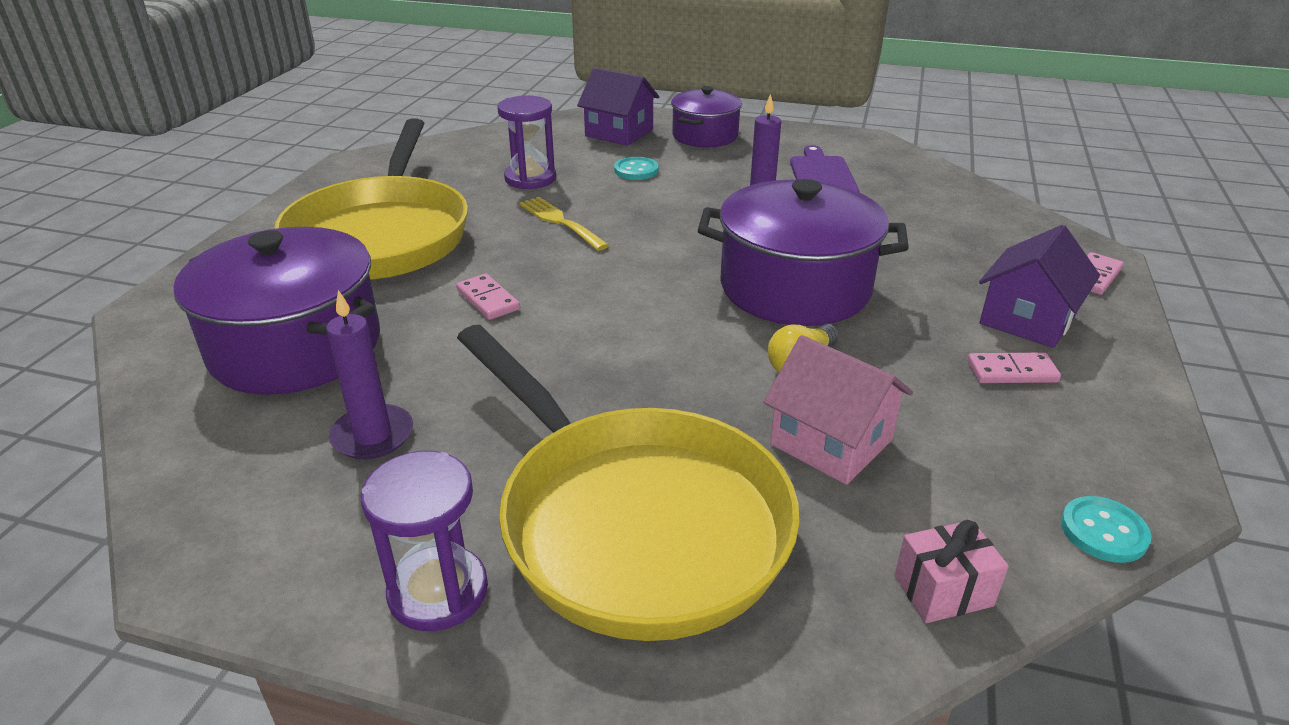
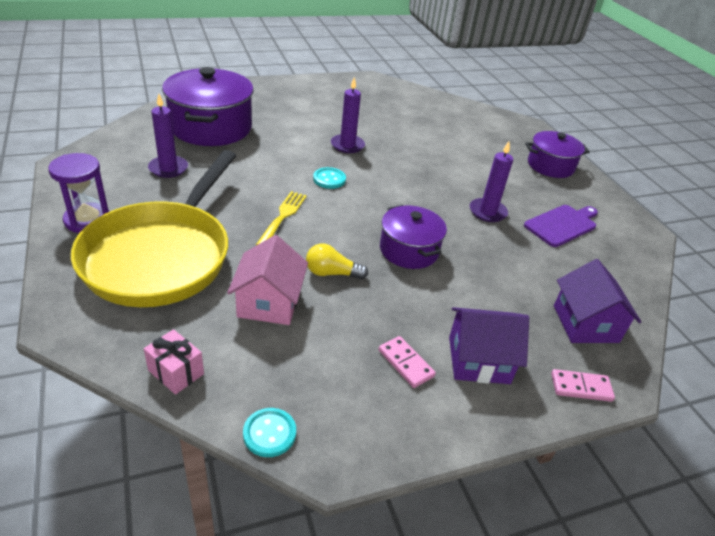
camera: 50 degrees right, 5 degrees up
(381, 235) = (316, 111): yellow pan -> none
(488, 299) = (293, 158): pink domino -> none
(507, 244) = (347, 145): none -> purple candle
(530, 178) = (419, 128): purple hourglass -> none
(560, 222) = (386, 152): yellow fork -> yellow fork (283, 216)
(619, 133) = (509, 137): purple house -> purple house (585, 324)
(636, 170) = (472, 156): turquoise button -> turquoise button (329, 179)
(795, 287) = (409, 250): purple pot -> purple pot, size x0.60

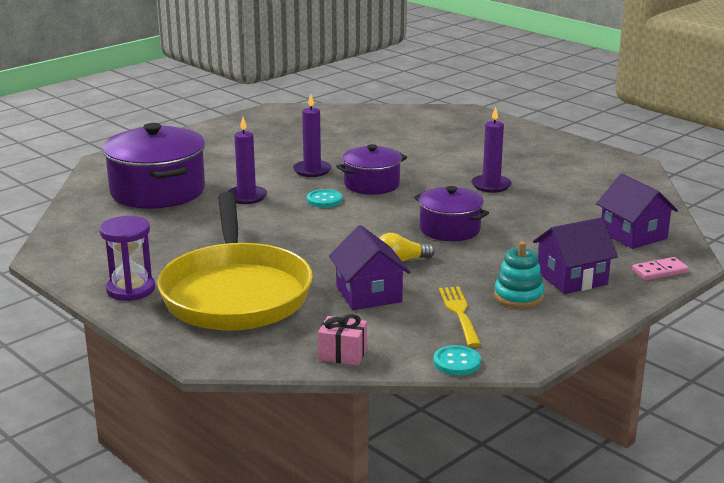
camera: 20 degrees left, 15 degrees down
(168, 168) = (157, 233): purple candle -> purple candle (246, 197)
(269, 302) = (369, 294): pink house -> purple house
(283, 216) = (313, 237): yellow fork -> yellow fork (459, 313)
(406, 363) = (518, 296): pink domino -> turquoise stacking toy
(550, 166) = (515, 138): purple pot -> purple pot (372, 184)
(562, 225) = (562, 177): purple cutting board -> none

